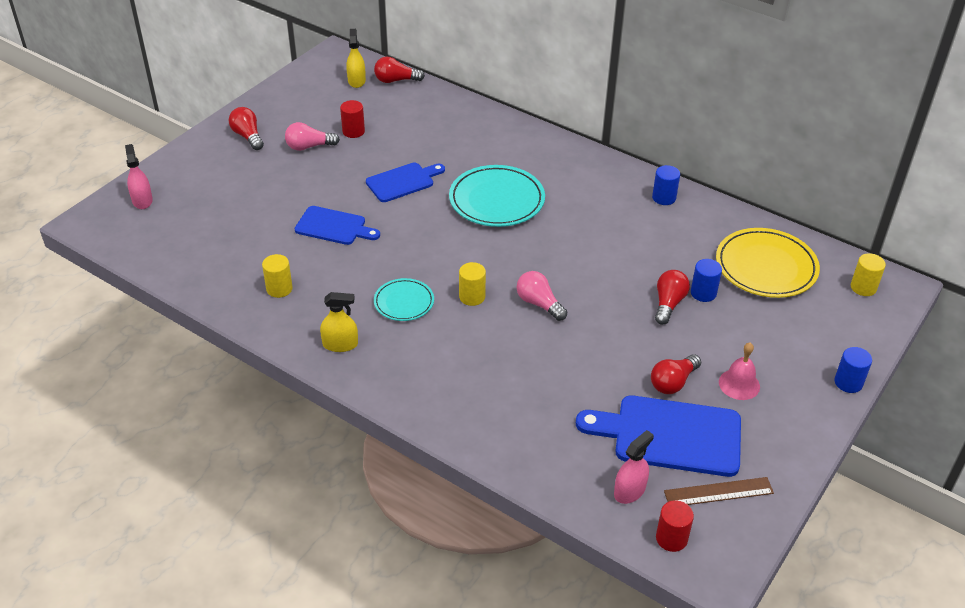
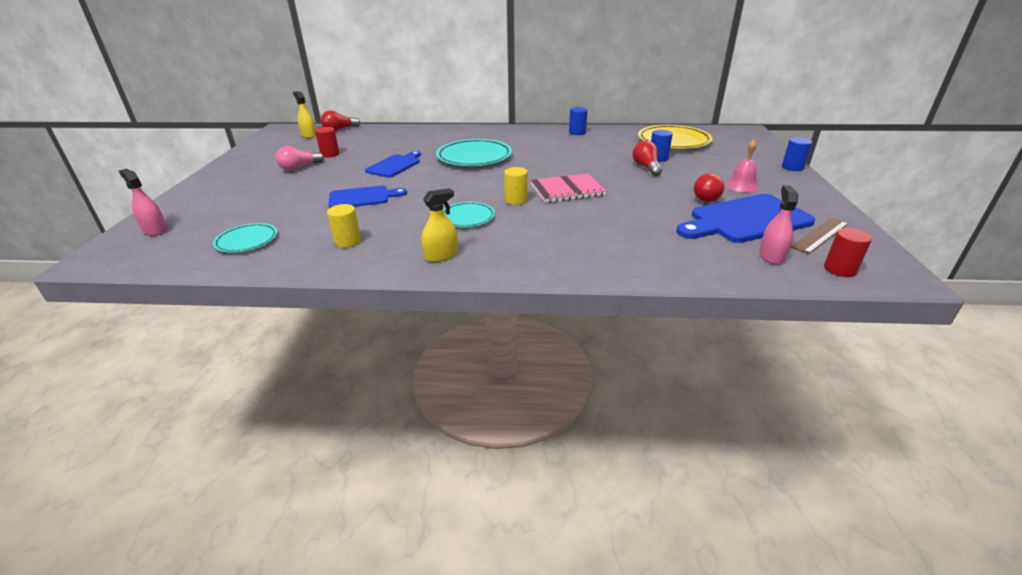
camera: 30 degrees left, 10 degrees down
(203, 249) = (247, 241): none -> turquoise plate
(248, 136) = (238, 175): red light bulb -> none
(539, 304) = (567, 190): pink light bulb -> pink notebook
(863, 287) = (732, 135): yellow cylinder -> none

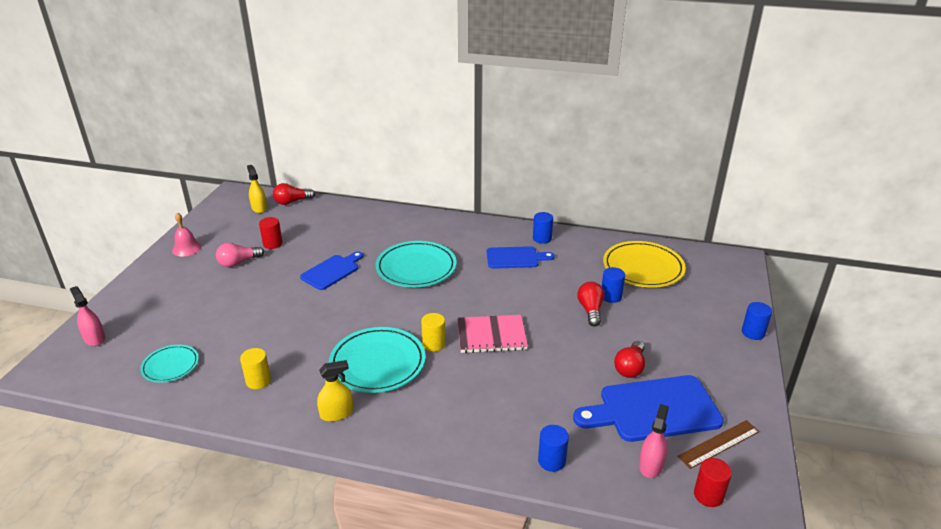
camera: 10 degrees right, 0 degrees up
(362, 197) = (287, 318): blue cutting board -> blue cutting board (515, 258)
(467, 217) = (378, 363): turquoise plate -> turquoise plate, size x1.75
(677, 264) = (551, 461): none -> blue cylinder
(741, 186) = (679, 355): pink bell -> pink bell (186, 248)

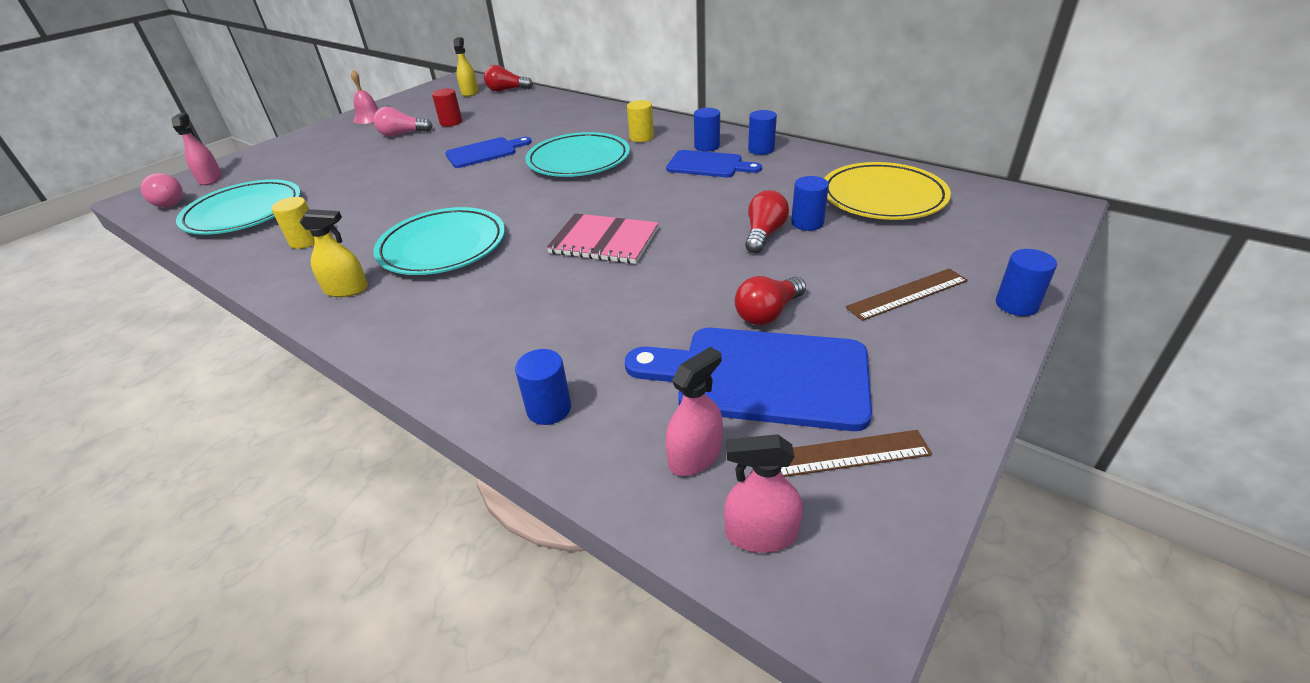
camera: 25 degrees right, 5 degrees up
(80, 369) = (169, 202): none -> pink light bulb
(170, 366) = (244, 212): turquoise plate -> turquoise plate, size x1.75
(434, 344) = (525, 238): yellow cylinder -> yellow cylinder (641, 137)
(502, 241) = (707, 146): none -> blue cylinder
(696, 337) = (907, 294): none -> brown ruler
(708, 495) = (761, 534): red cylinder -> pink spray bottle

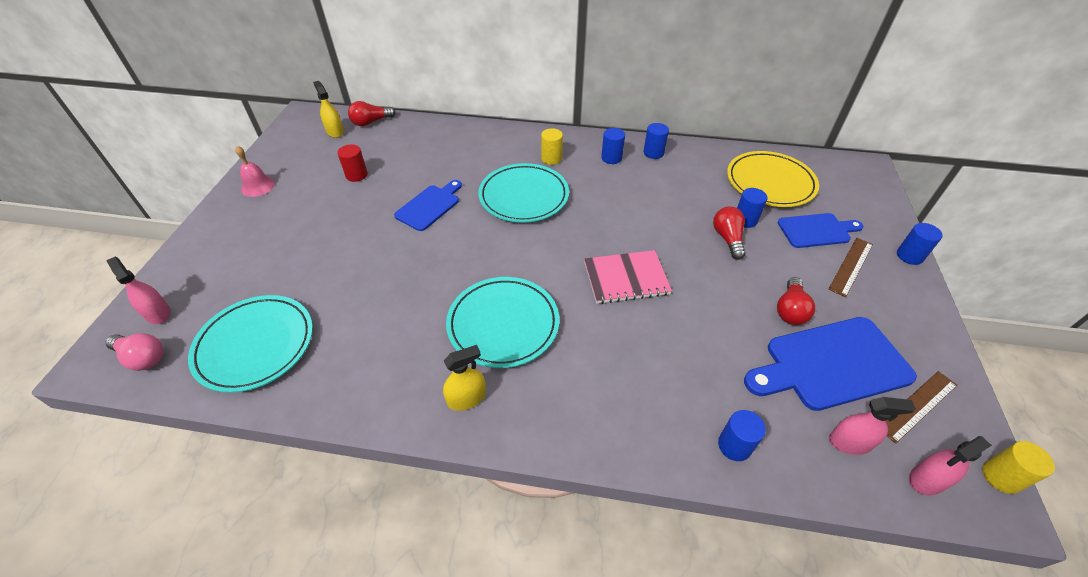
camera: 30 degrees left, 10 degrees up
(305, 241) = (365, 359): yellow cylinder -> yellow cylinder (1001, 477)
(402, 134) = (320, 201): pink light bulb -> none
(695, 456) = (849, 442): pink spray bottle -> pink spray bottle turned 75 degrees clockwise
(708, 165) = (630, 178): blue cutting board -> blue cutting board (816, 230)

